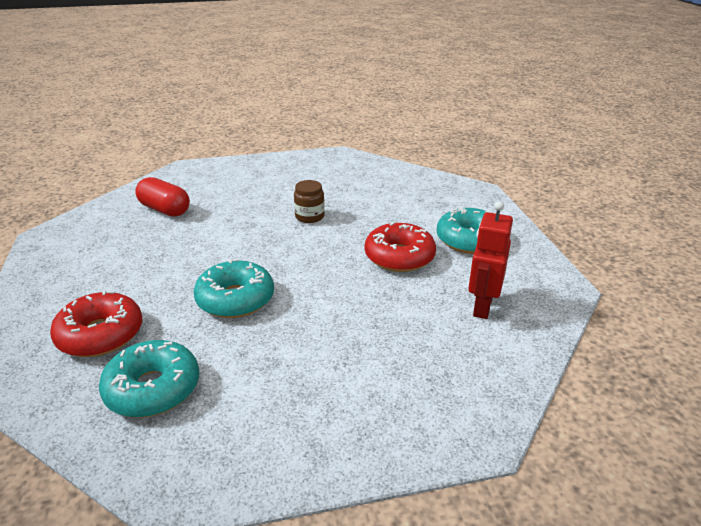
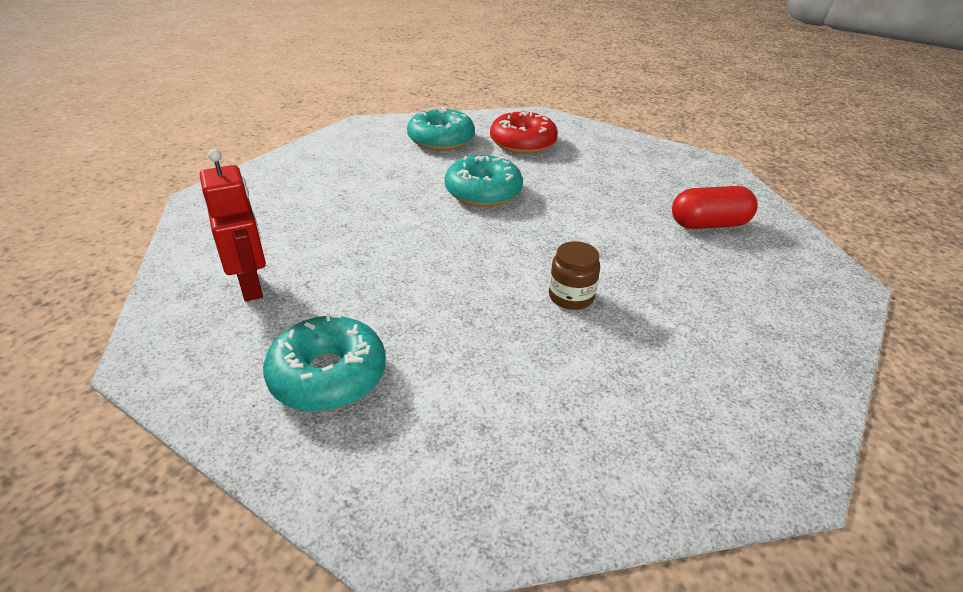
camera: 135 degrees right, 5 degrees up
(399, 257) = (396, 298): red donut -> none

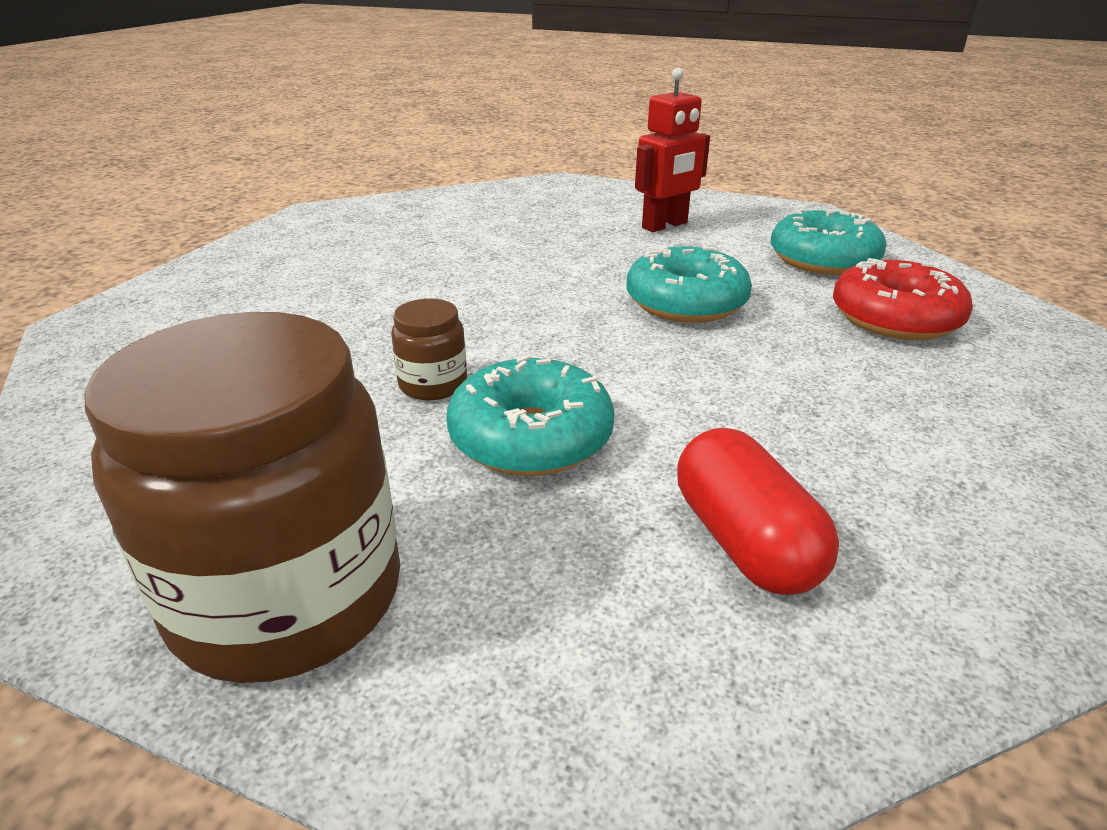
camera: 80 degrees right, 5 degrees down
(251, 286) = (419, 222): red robot -> red robot (665, 225)
(328, 375) = (288, 270): turquoise donut -> turquoise donut (531, 437)
(774, 355) = (287, 596): none -> brown jar

